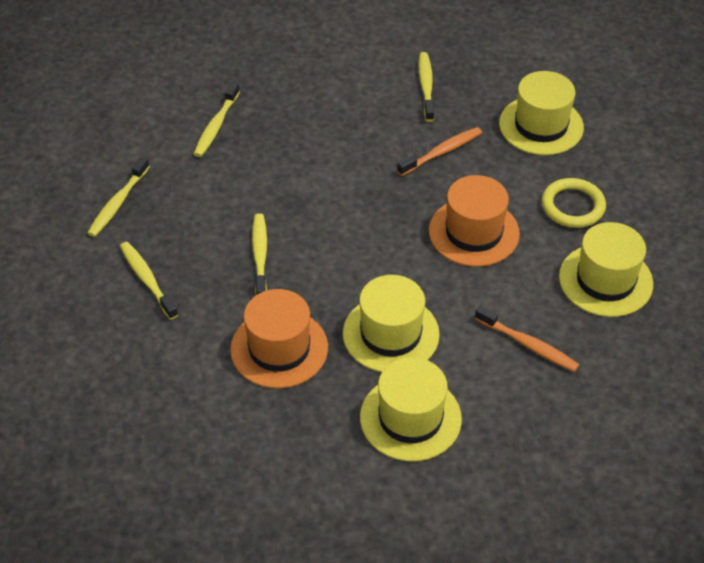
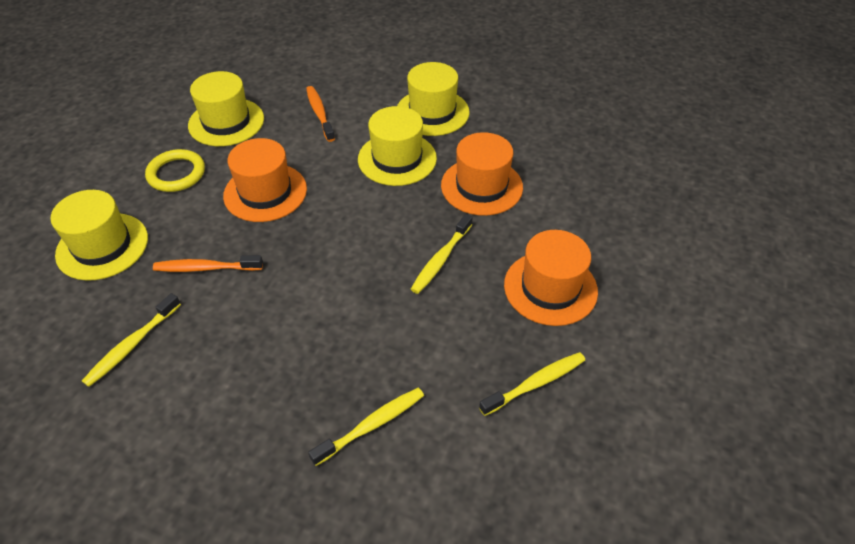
camera: 145 degrees left, 0 degrees up
(147, 279) = (550, 288): yellow toothbrush -> orange hat

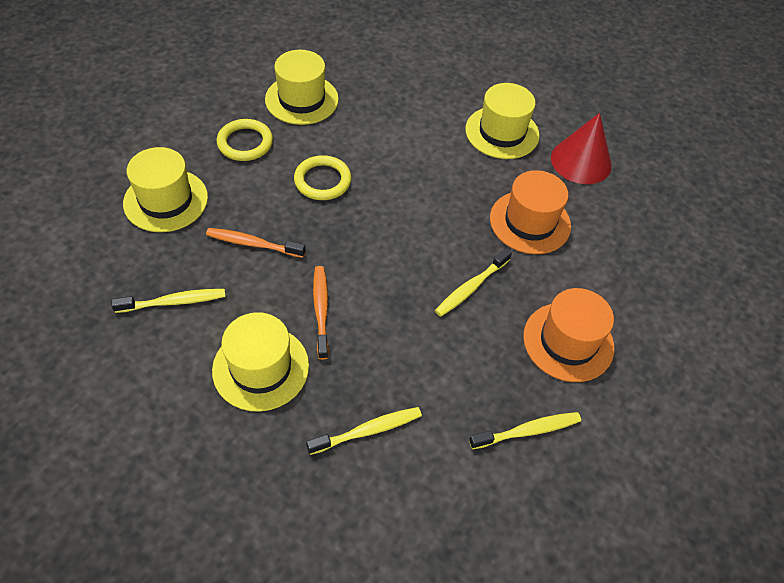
camera: 10 degrees right, 5 degrees up
(132, 345) = (174, 302): yellow toothbrush -> yellow toothbrush turned 150 degrees counterclockwise
(265, 192) = (322, 181): orange hat -> yellow ring
(319, 113) = (392, 109): orange toothbrush -> orange toothbrush (321, 310)
(397, 159) = (455, 174): yellow hat -> yellow hat (261, 368)
(514, 122) = (581, 161): none -> red cone

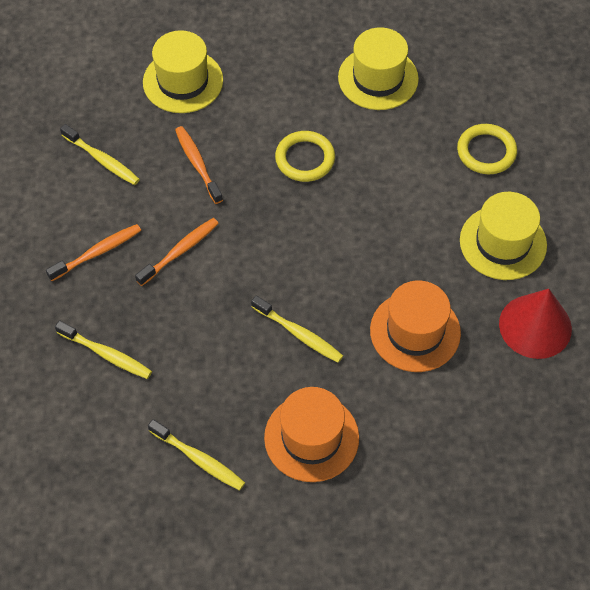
camera: 55 degrees right, 5 degrees up
(245, 143) = (289, 81): yellow ring -> yellow ring (486, 151)
(261, 368) = (97, 252): yellow hat -> orange toothbrush
(471, 287) = (299, 334): yellow toothbrush -> yellow toothbrush turned 150 degrees counterclockwise

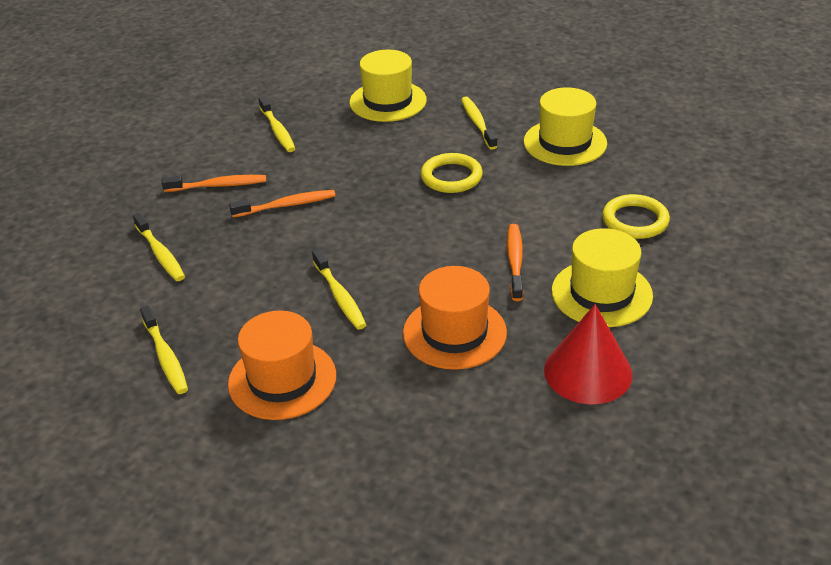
camera: 30 degrees right, 20 degrees down
(197, 164) = (353, 154): orange toothbrush -> orange toothbrush (515, 261)
(286, 81) = (477, 123): none -> yellow toothbrush

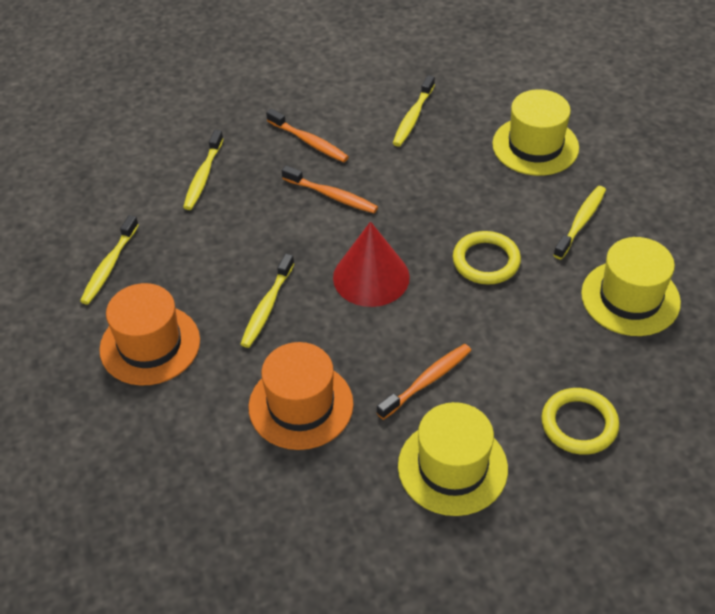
camera: 45 degrees right, 10 degrees up
(588, 372) = (346, 523): red cone -> red cone (371, 277)

